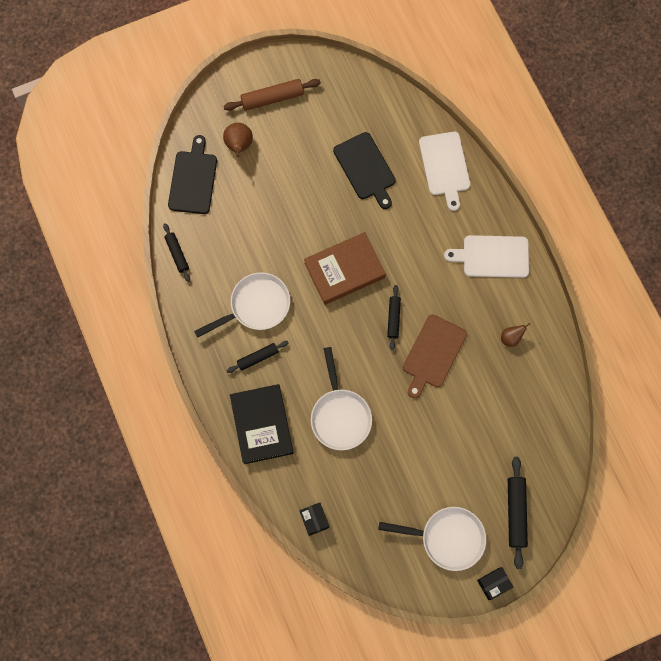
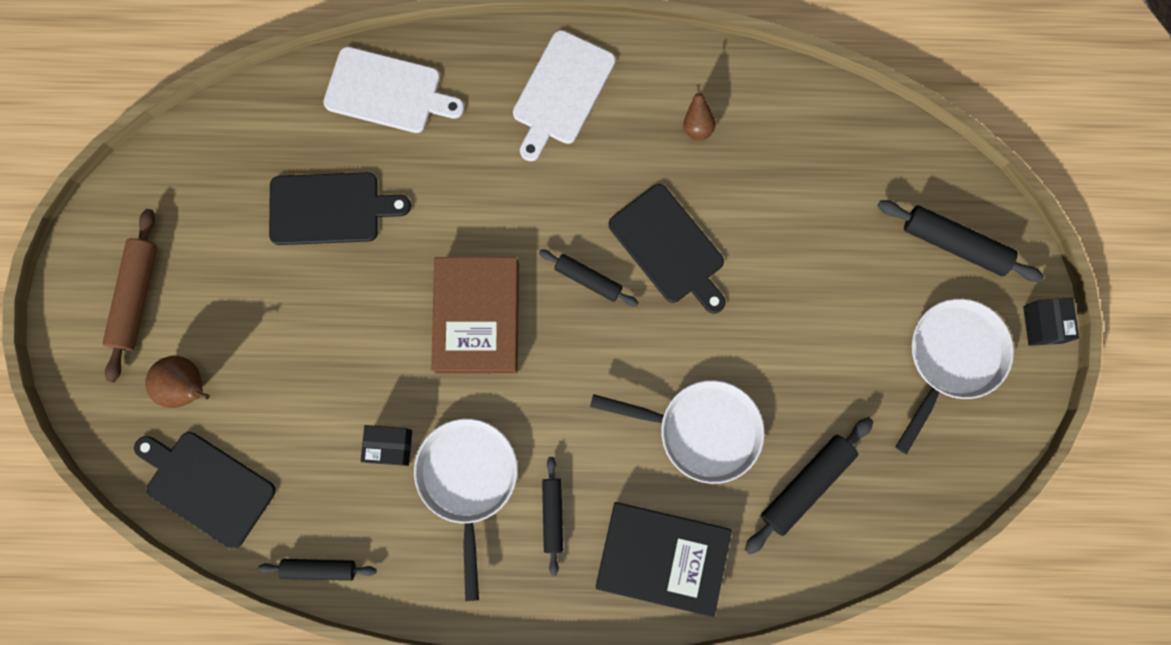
camera: 65 degrees left, 5 degrees up
(314, 520) = (843, 543): black box -> black box (390, 446)
(336, 486) = (806, 484): none -> black rolling pin
(433, 354) = (669, 247): brown cutting board -> black cutting board

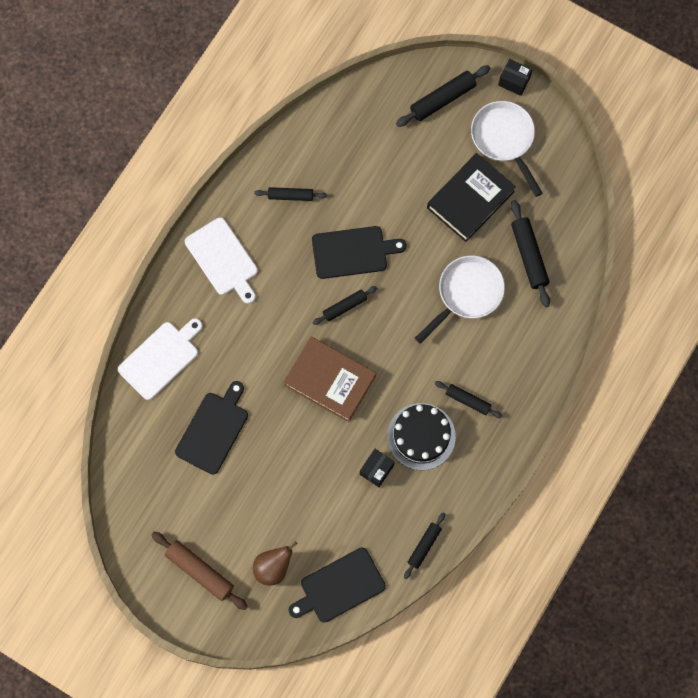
camera: 60 degrees left, 5 degrees down
(468, 480) = (421, 436): white pan -> black cake
(662, 557) = (524, 354): black book -> black book (470, 199)
(697, 126) = (290, 196): brown pear -> black rolling pin

